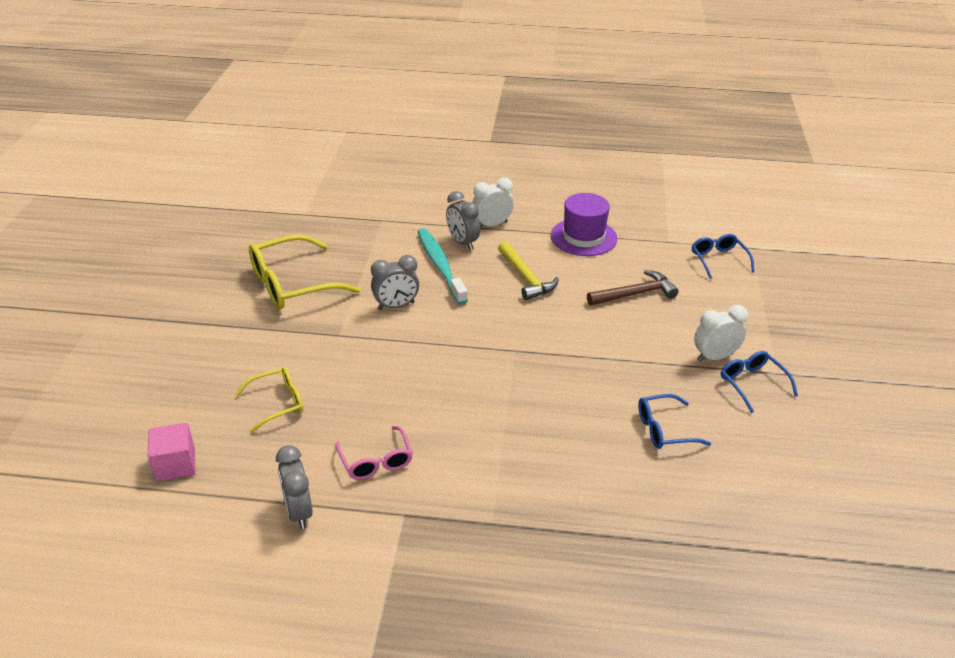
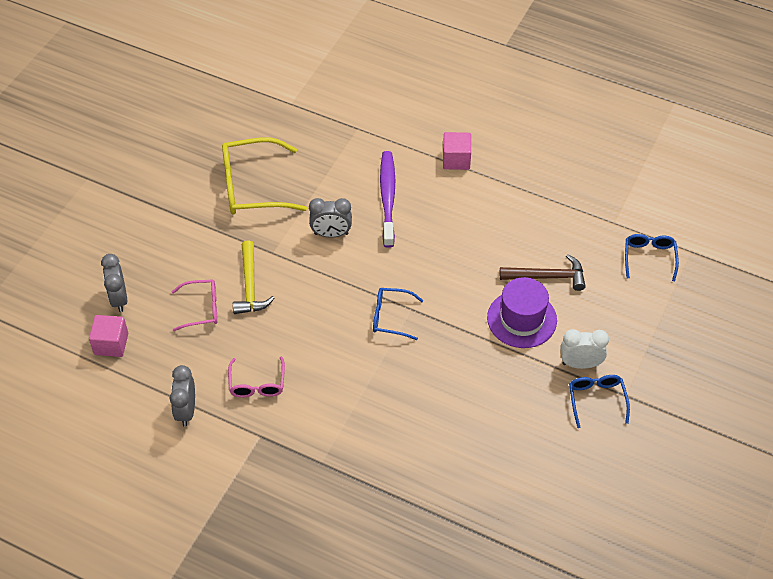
camera: 20 degrees right, 15 degrees up
(277, 403) = (201, 309): yellow glasses -> pink glasses
(440, 266) = (387, 198): turquoise toothbrush -> purple toothbrush
(462, 242) = (419, 175): grey clock -> grey clock (119, 299)
(492, 225) = (456, 160): white clock -> pink cube
(525, 277) = (458, 231): yellow hammer -> yellow hammer (250, 285)
(583, 237) = (535, 197): purple hat -> purple hat (522, 319)
(664, 429) = (496, 422): blue glasses -> blue glasses (391, 317)

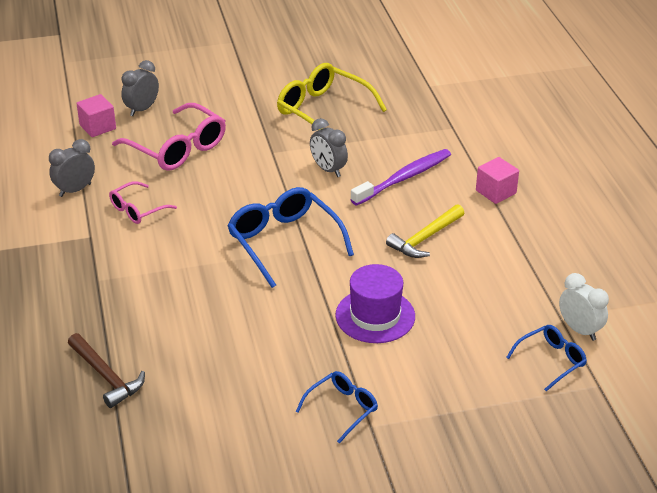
camera: 50 degrees right, 15 degrees down
(201, 309) = (177, 148): pink glasses -> pink glasses, size x1.79
(250, 285) = (227, 158): yellow hammer -> yellow hammer (425, 238)
(391, 317) = (284, 242): blue glasses -> blue glasses, size x1.79
(547, 277) = (441, 307): brown hammer -> brown hammer (106, 376)
(580, 364) = (370, 377): white clock -> white clock (579, 330)

